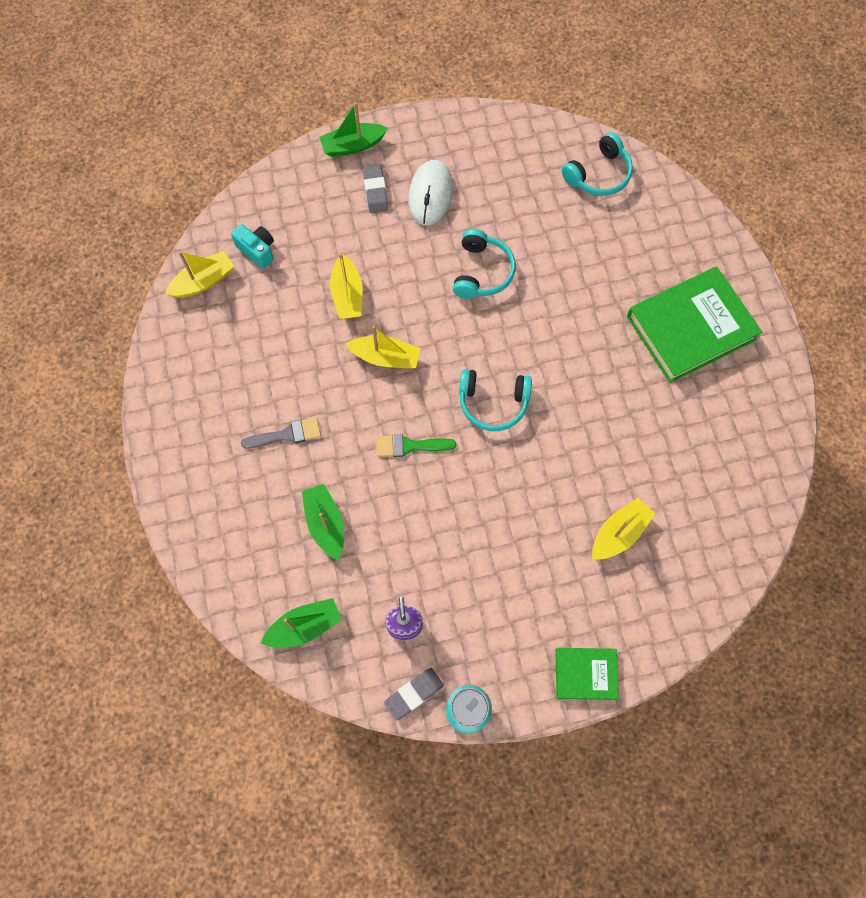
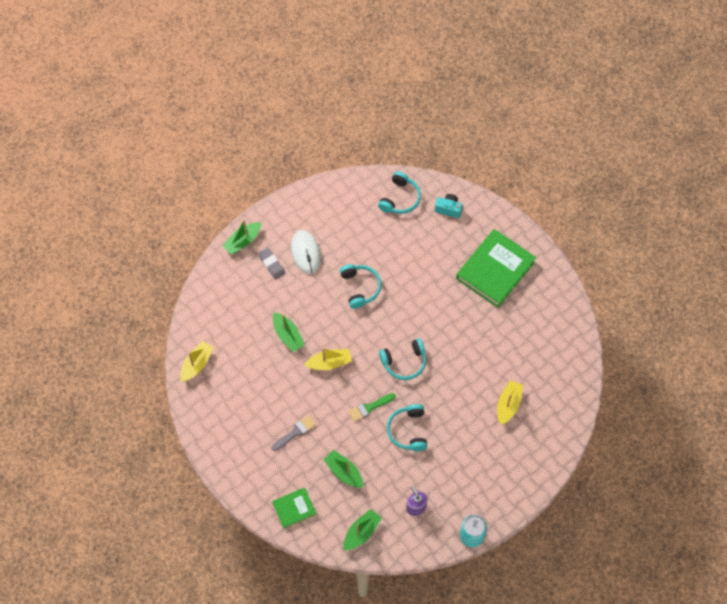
camera: 25 degrees left, 5 degrees down
(257, 250) = (219, 331): turquoise camera -> turquoise camera (448, 209)
(347, 295) = (288, 335): yellow boat -> green boat
(414, 694) = (439, 540): grey eraser -> none
(450, 505) = (408, 430): none -> turquoise headphones
(585, 674) = (525, 488): green book -> green book (294, 508)

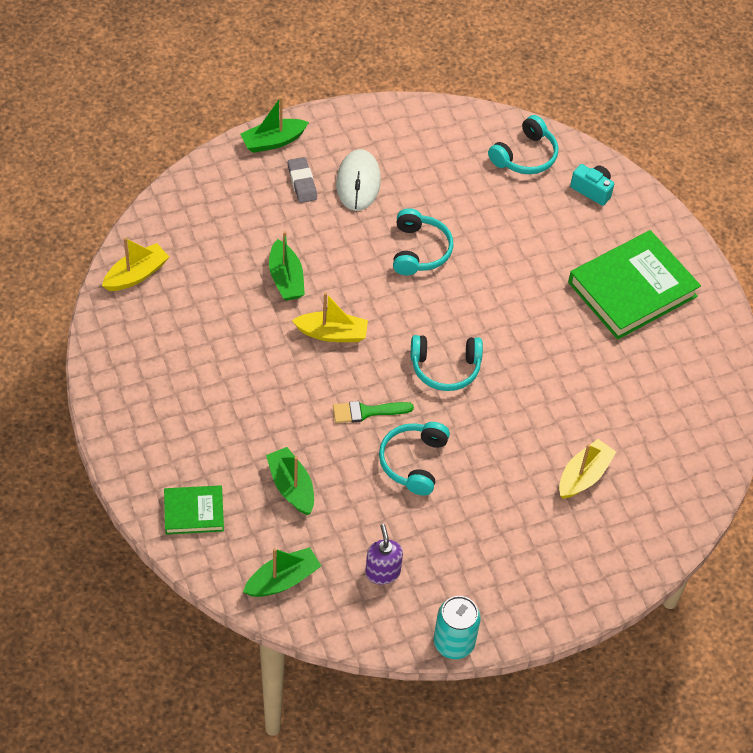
camera: 15 degrees right, 10 degrees down
(295, 432) = (241, 409): grey brush -> none

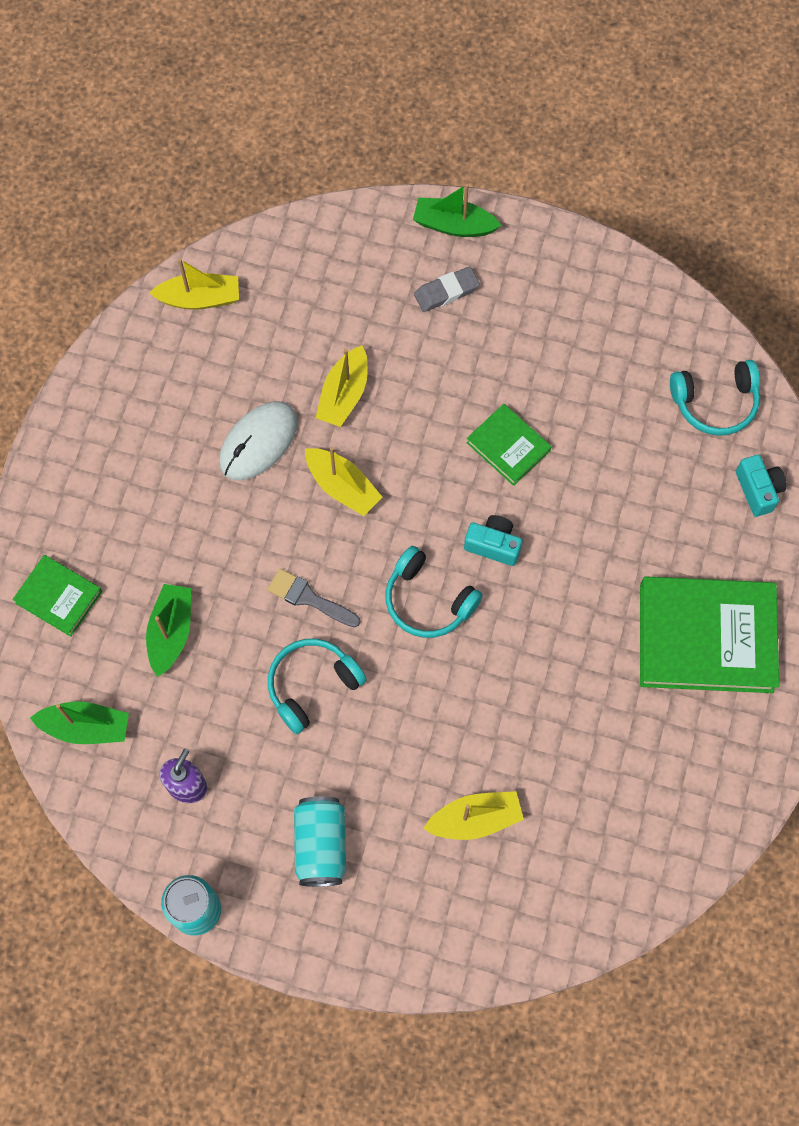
camera: 40 degrees right, 15 degrees up
(286, 279) = (344, 394): green boat -> yellow boat
(302, 182) = (446, 292): grey eraser -> grey eraser turned 45 degrees clockwise
(358, 182) = (506, 326): white mouse -> white mouse (258, 442)
(367, 412) = (309, 598): green brush -> grey brush
(419, 250) = (508, 446): turquoise headphones -> green book
(459, 312) = (493, 545): none -> turquoise camera
(501, 552) = (321, 845): none -> turquoise can

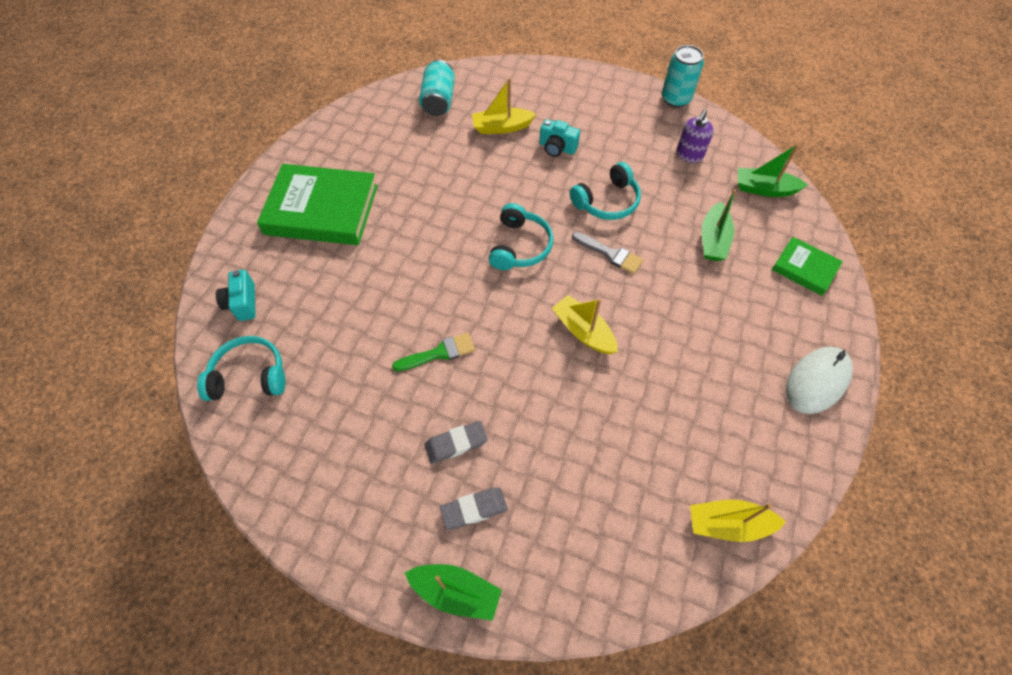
camera: 175 degrees left, 10 degrees down
(258, 442) = (657, 374): white mouse -> white mouse (817, 381)
(321, 845) = (600, 122): turquoise can -> turquoise can (438, 101)
(344, 394) = (581, 410): yellow boat -> none
(428, 600) = (520, 246): turquoise headphones -> turquoise headphones turned 60 degrees clockwise
(473, 350) = (456, 444): none -> grey eraser
(493, 545) = (464, 279): turquoise camera -> turquoise camera (557, 148)
(508, 446) = (439, 353): green book -> green brush

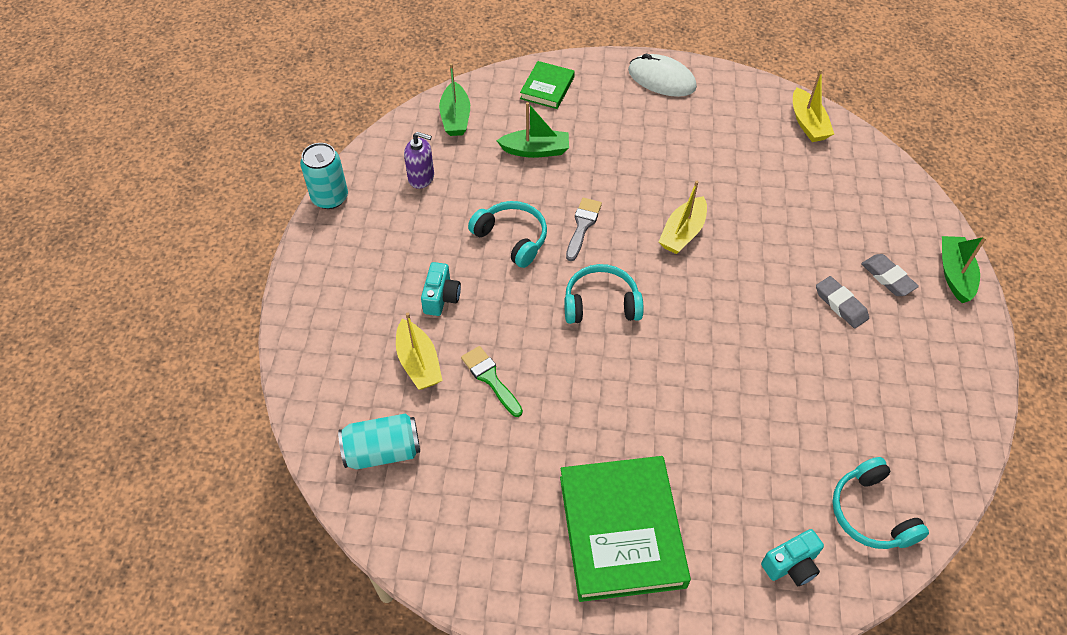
camera: 105 degrees left, 5 degrees down
(439, 353) = (759, 342): green brush -> green brush (490, 378)

